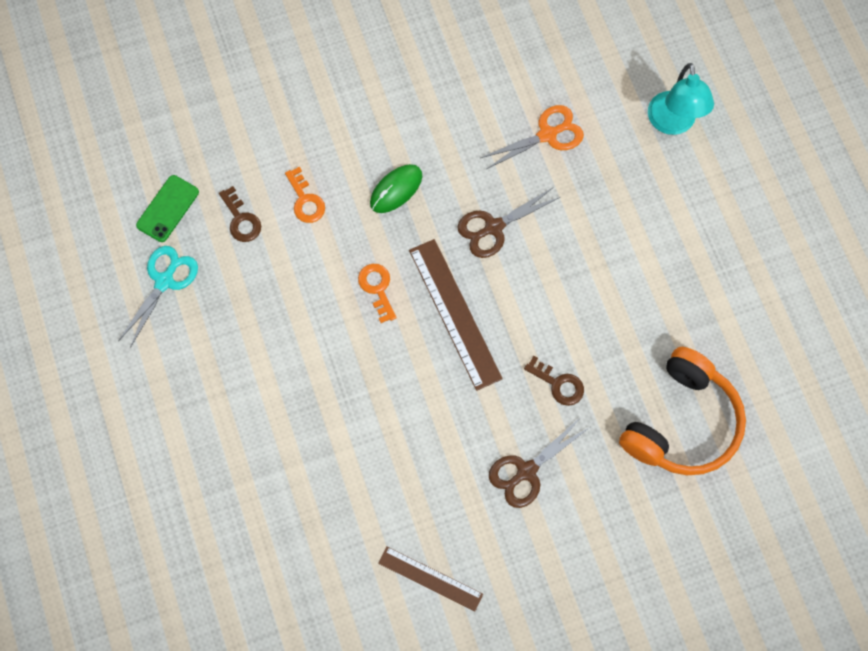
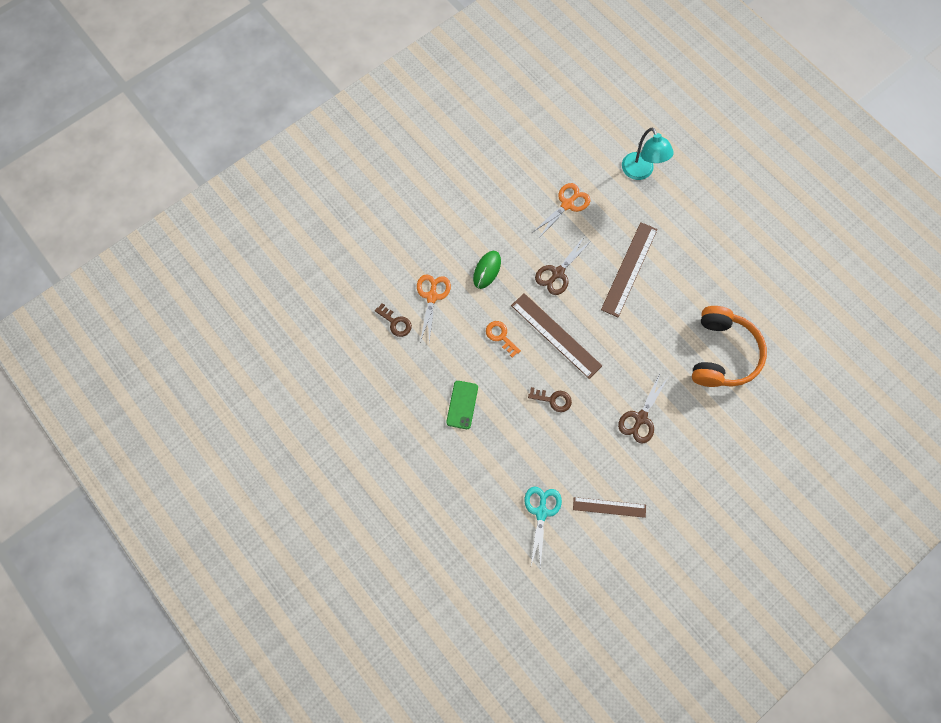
camera: 20 degrees left, 0 degrees up
(165, 281) = (362, 379): turquoise scissors -> turquoise scissors (541, 512)
(168, 209) = (345, 332): green phone -> green phone (462, 405)
(305, 200) = (432, 296): orange key -> orange scissors
(558, 384) = (637, 356): brown key -> brown key (553, 399)
(598, 256) = (629, 269): none -> brown ruler

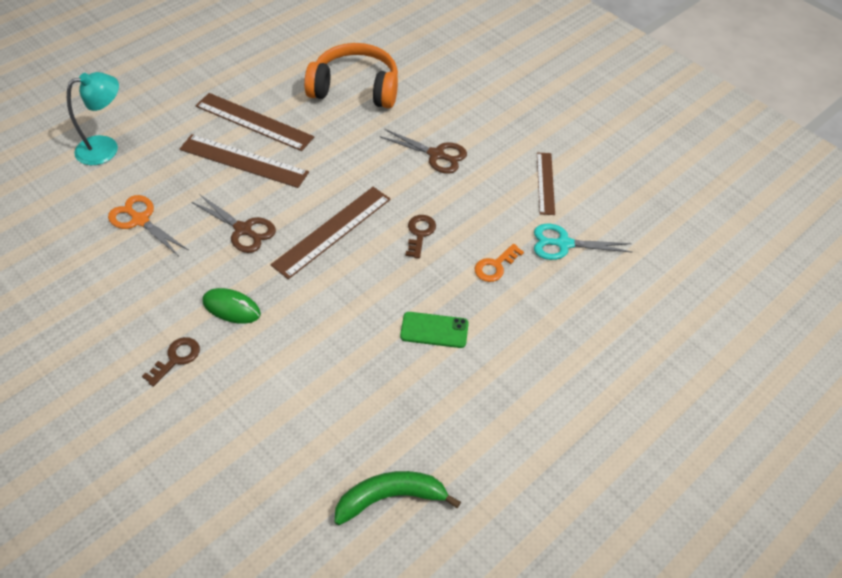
camera: 95 degrees left, 20 degrees down
(339, 370) = (391, 497): none -> green banana
(395, 322) = (310, 421): brown key -> brown key (176, 359)
(432, 296) = (268, 374): orange scissors -> none
(500, 336) = (333, 289): orange key -> orange key (495, 266)
(674, 274) = (254, 121): none -> brown ruler

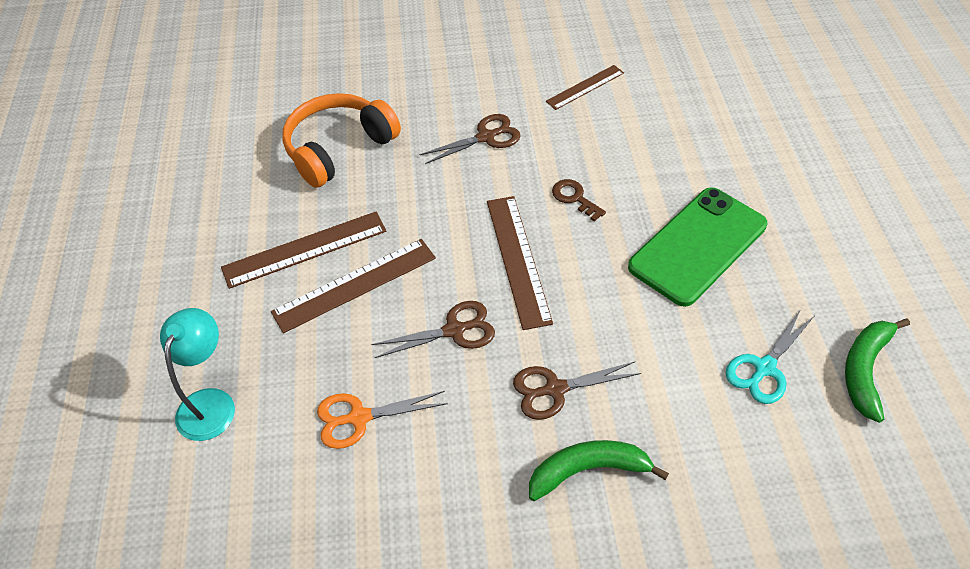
camera: 50 degrees left, 0 degrees up
(176, 359) = (588, 470): brown key -> green banana
(231, 308) = (554, 389): green mouse -> brown scissors
(434, 330) = (697, 246): green phone -> green phone, size x2.06
(495, 266) = (654, 168): orange key -> none
(545, 183) = (585, 87): brown ruler -> brown ruler turned 75 degrees counterclockwise
(563, 244) = (663, 113): turquoise scissors -> turquoise scissors (764, 368)

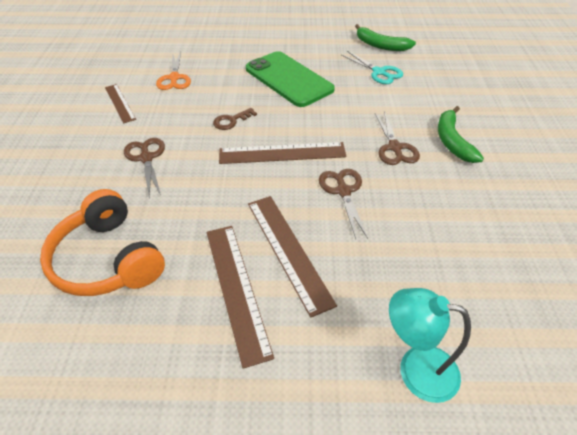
camera: 85 degrees left, 5 degrees down
(358, 418) = (424, 252): orange scissors -> orange scissors (174, 78)

